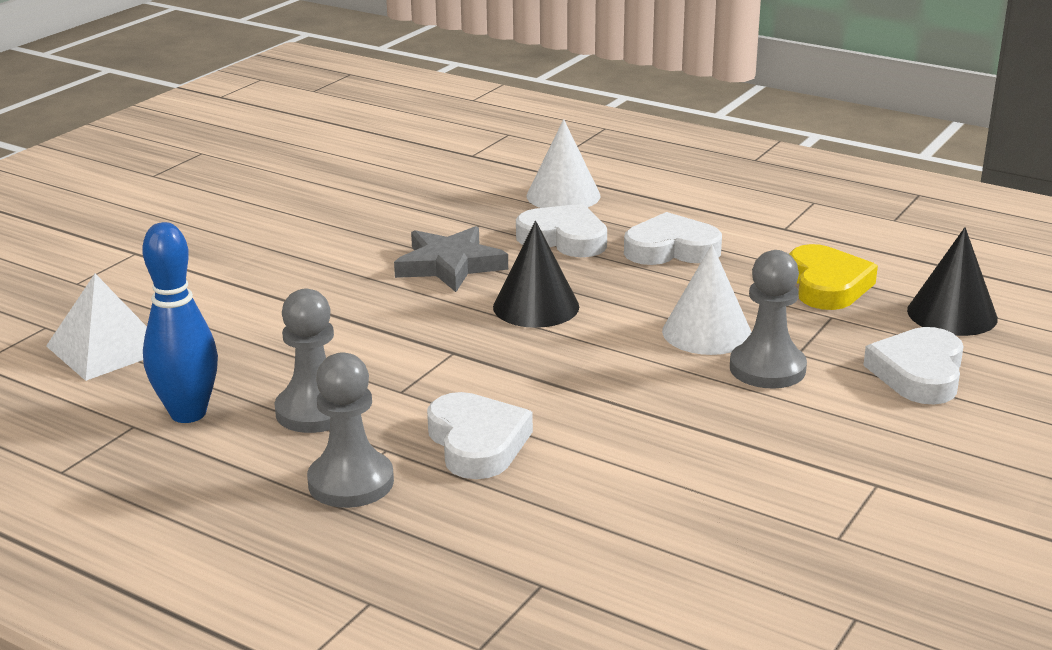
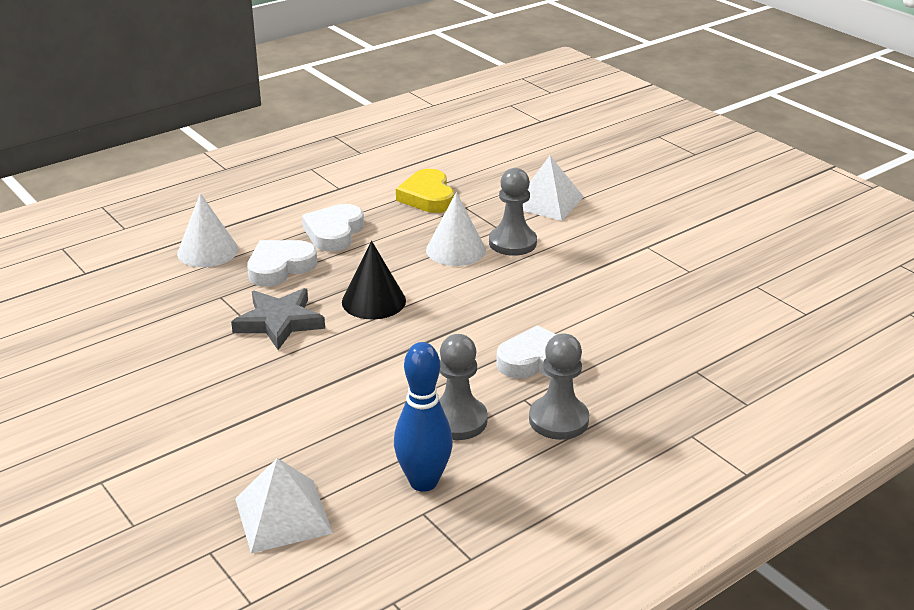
camera: 70 degrees left, 5 degrees up
(827, 285) = (427, 197): yellow heart -> yellow heart turned 120 degrees counterclockwise
(918, 373) = (547, 202): white heart -> white pyramid
(952, 314) = (490, 173): black cone -> none

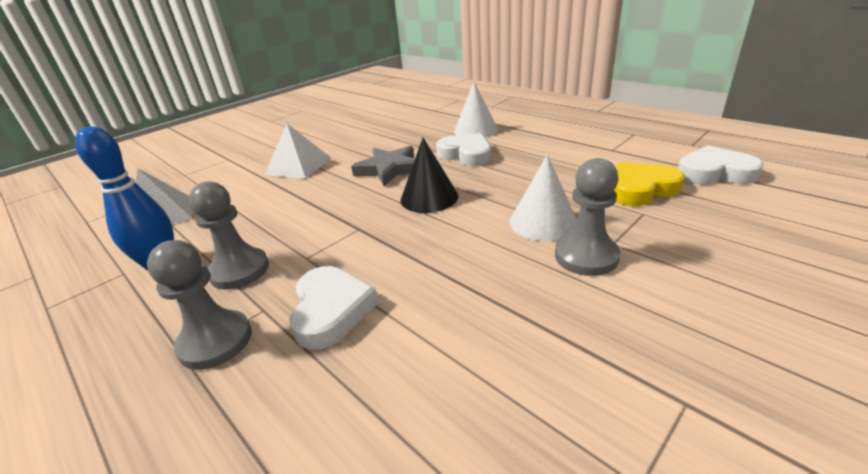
camera: 85 degrees right, 0 degrees up
(334, 232) = (532, 162): white heart -> white heart (714, 172)
(547, 202) = (723, 269): white pyramid -> white pyramid (298, 166)

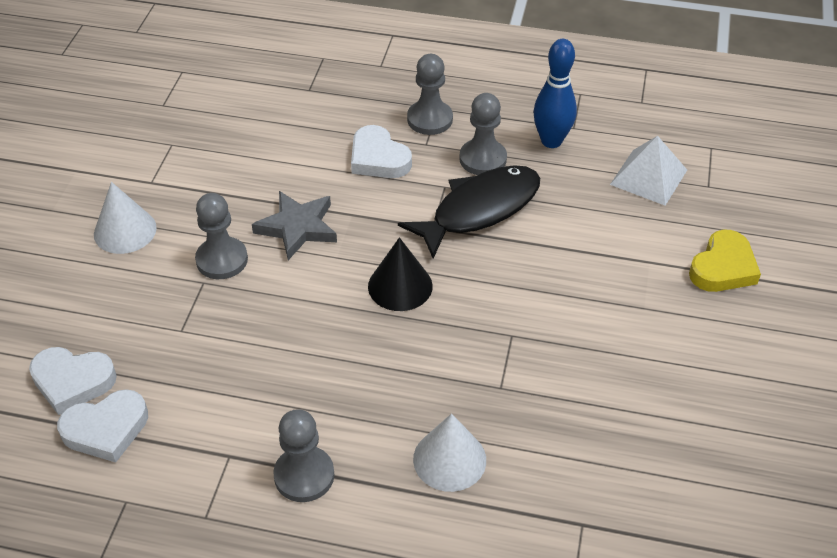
camera: 145 degrees right, 15 degrees up
(298, 166) = (614, 290): white pyramid -> none
(306, 229) = (479, 210): none -> black fish
(389, 169) = (489, 320): grey star -> grey star (297, 227)
(466, 154) = (417, 383): white heart -> white heart (72, 381)
(543, 222) = (269, 287): white cone -> white cone (125, 231)
(564, 137) = (304, 475): none -> grey pawn
(641, 189) = (185, 370): yellow heart -> yellow heart (723, 267)

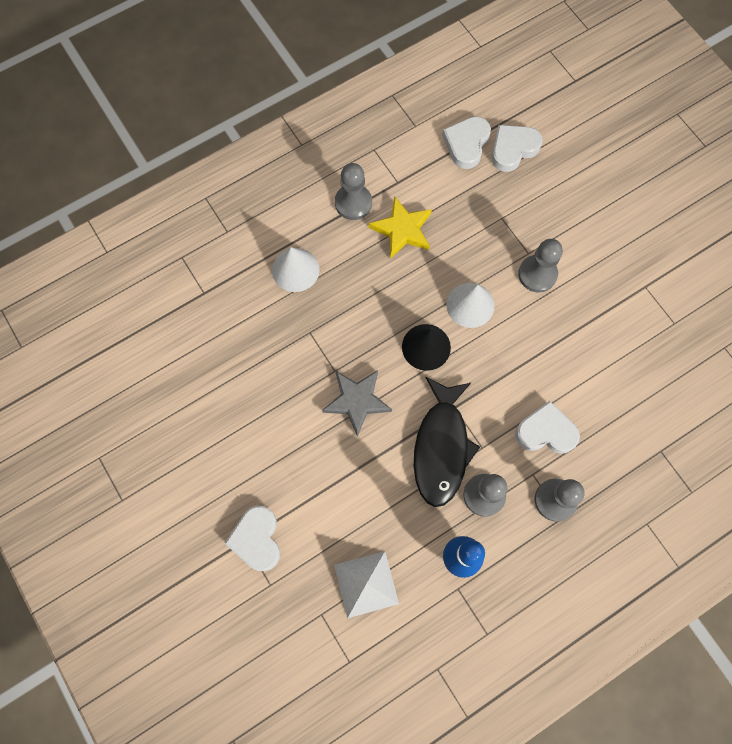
camera: 135 degrees right, 25 degrees up
(125, 231) = (610, 243): white cone -> white cone (470, 305)
(289, 402) = (402, 230): none -> yellow star
(297, 227) = (526, 333): grey star -> grey star (357, 401)
(723, 267) = (257, 539): yellow heart -> white heart

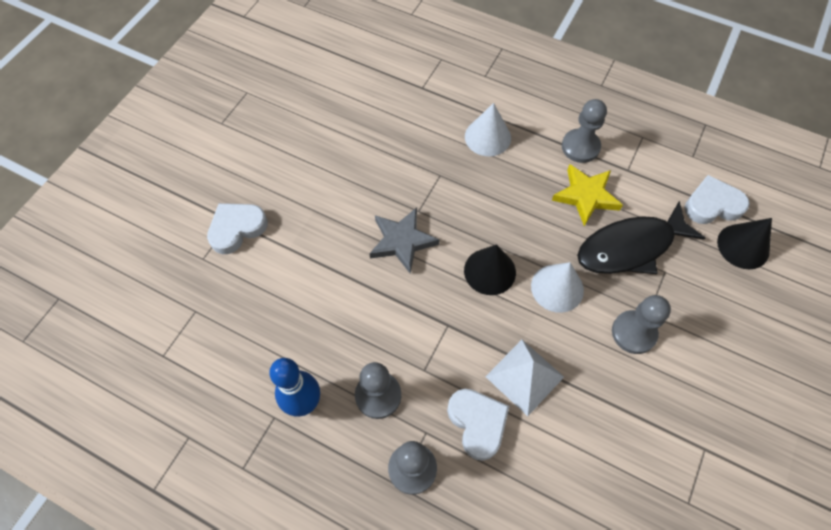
camera: 60 degrees right, 10 degrees down
(366, 584) = (239, 334): white pyramid -> white pyramid (524, 376)
(441, 447) = (402, 333): black fish -> black fish (630, 247)
(513, 149) = (743, 246): white heart -> black cone

